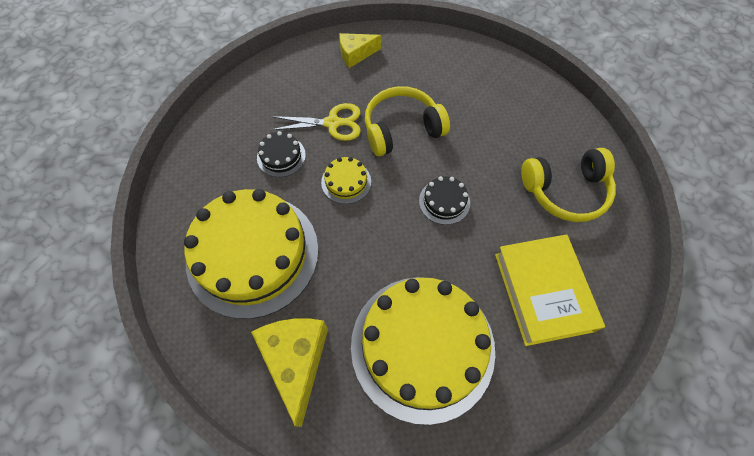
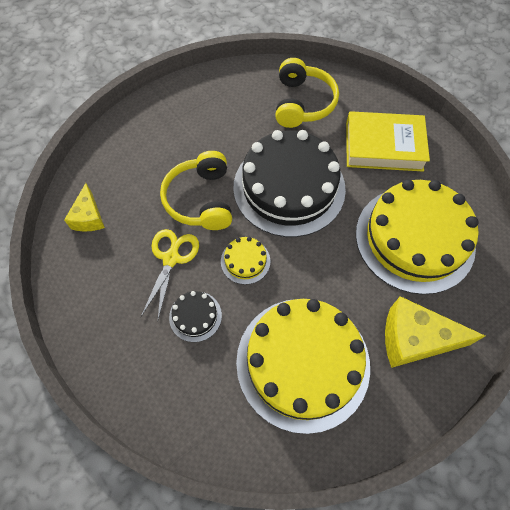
camera: 75 degrees left, 0 degrees up
(444, 201) = (289, 187): black cake -> black cake, size x2.43

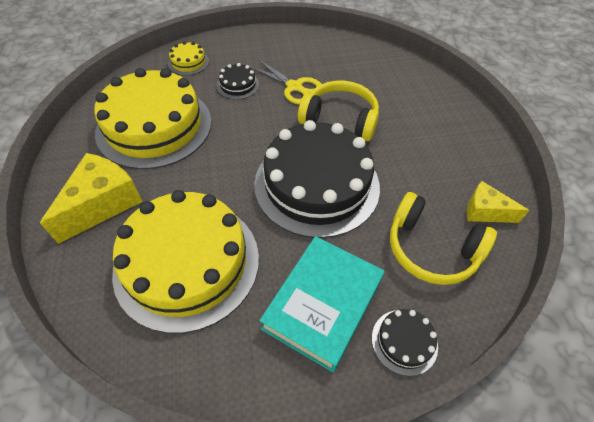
camera: 115 degrees right, 10 degrees down
(89, 217) = (360, 57): yellow cheese -> yellow cheese (485, 211)
(245, 261) = (261, 126): yellow cake -> yellow cake (188, 62)
(376, 101) = (404, 341): none -> black cake
(383, 146) = (322, 304): yellow book -> turquoise book

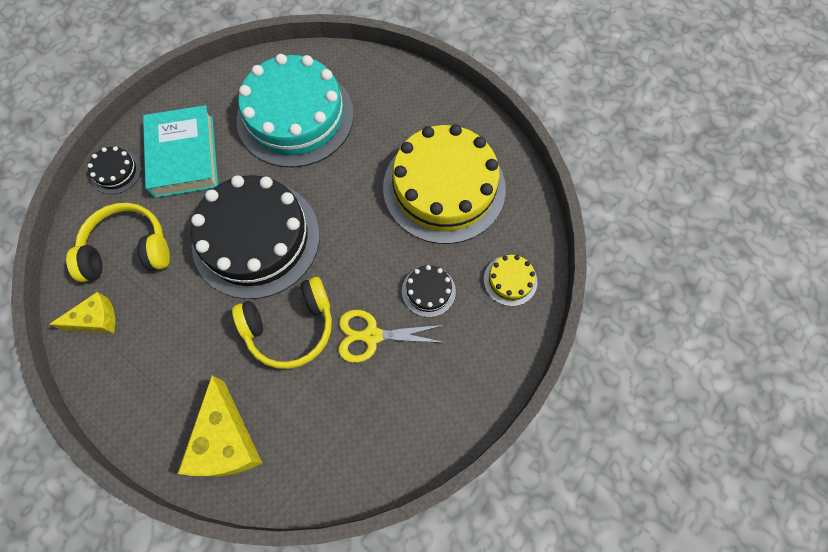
camera: 140 degrees right, 15 degrees up
(103, 204) = (397, 107): yellow cheese -> yellow cheese (226, 441)
(187, 262) = (295, 116): yellow cake -> turquoise cake

